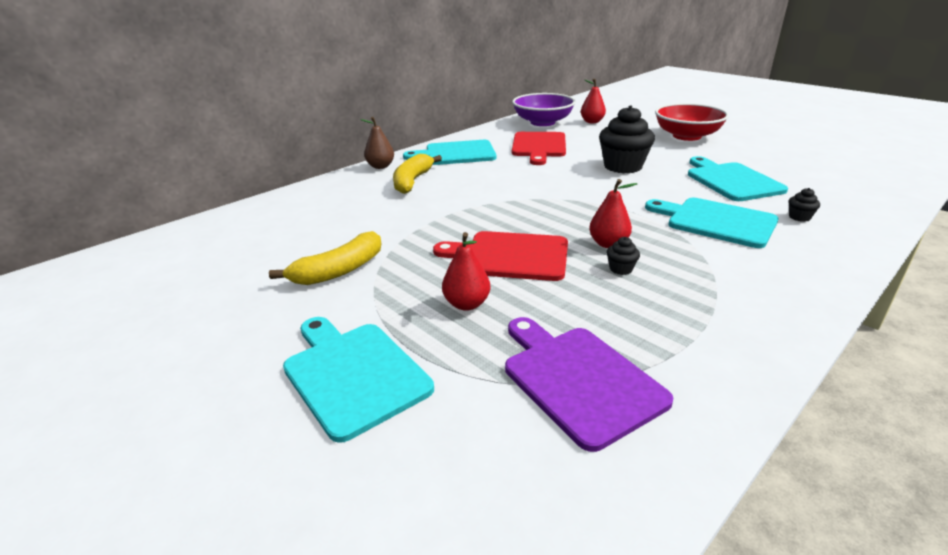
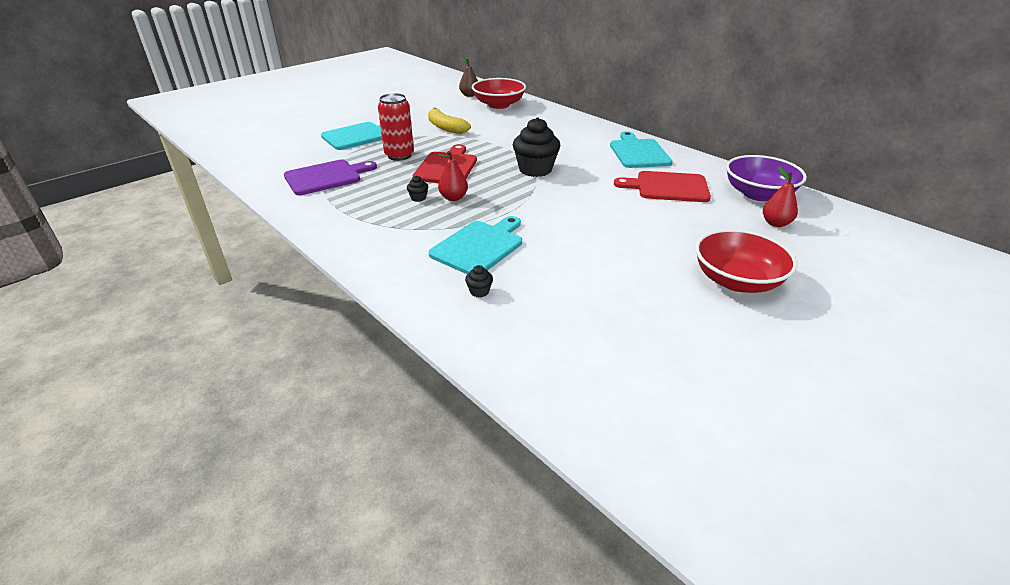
camera: 90 degrees right, 5 degrees up
(248, 230) = (499, 105): none -> red bowl
(380, 166) = (603, 128): brown pear -> brown pear (469, 95)
(412, 181) = (572, 139): yellow banana -> none
(467, 304) = (399, 155): red pear -> red can
(623, 166) = (613, 223): black cupcake -> black cupcake (535, 169)
(731, 181) = (575, 276): turquoise cutting board -> none

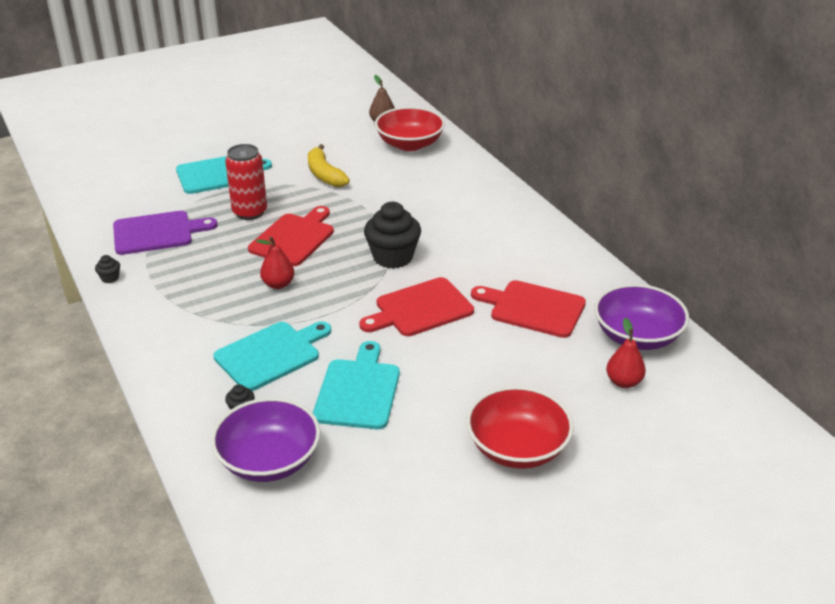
camera: 15 degrees right, 0 degrees up
(418, 198) = (240, 278): black cupcake -> black cupcake (110, 278)
(531, 327) = (269, 460): none -> purple bowl
(582, 199) = (420, 309): none -> red cutting board
(638, 152) = (535, 249): turquoise cutting board -> turquoise cutting board (358, 390)

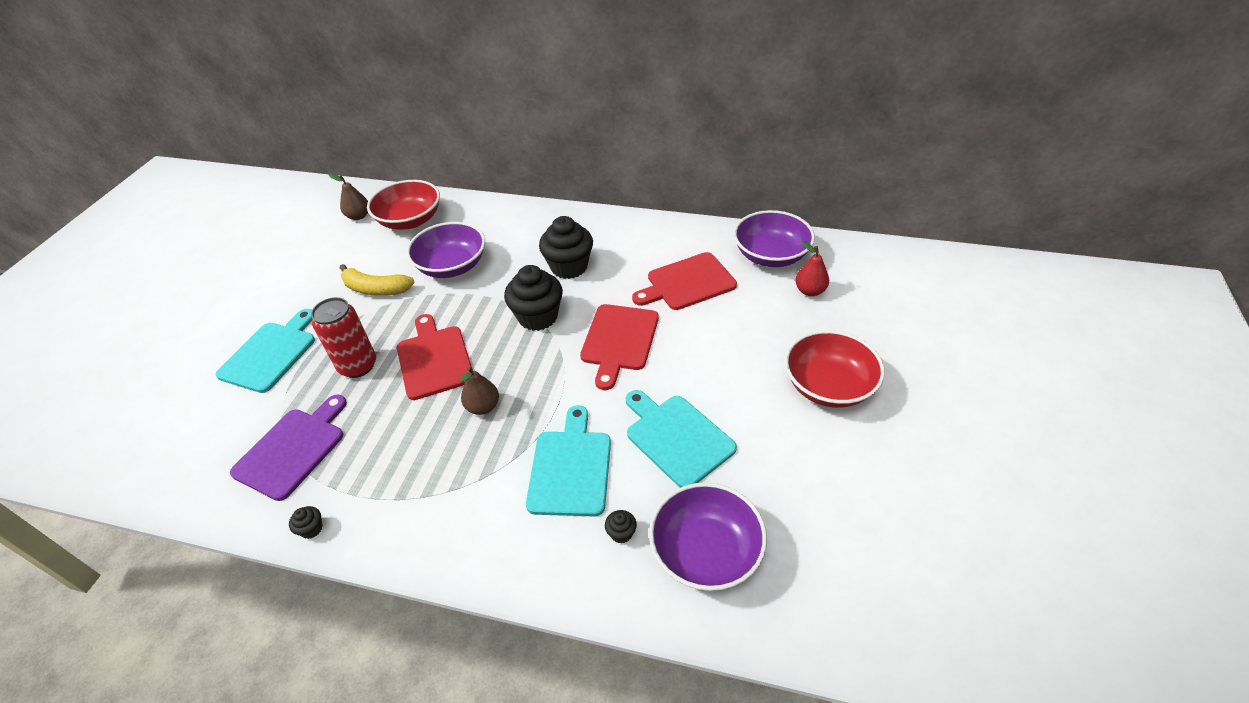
camera: 45 degrees left, 10 degrees up
(278, 284) = (483, 407): red pear -> brown pear
(390, 190) = (452, 266): none -> purple bowl
(465, 240) = (569, 267): none -> black cupcake

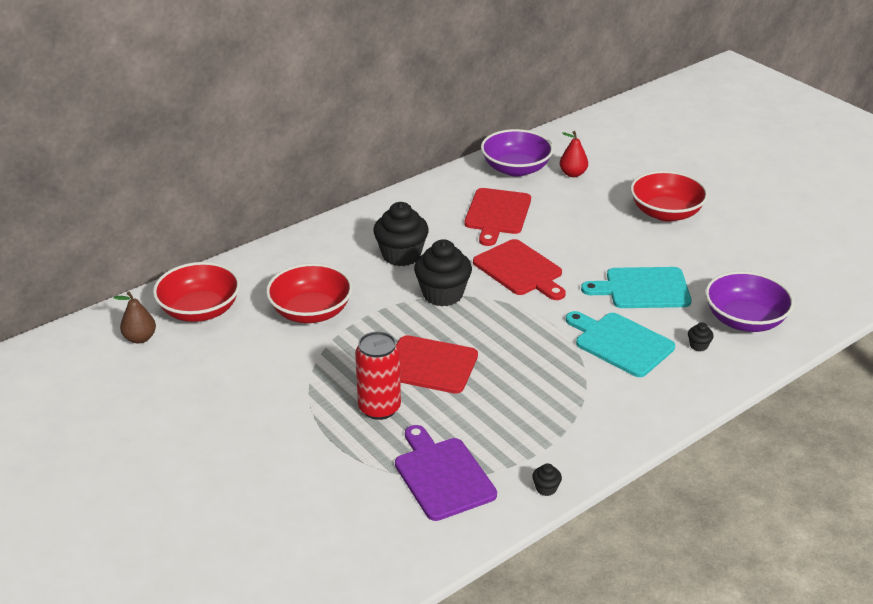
camera: 55 degrees left, 10 degrees down
(270, 354) = (291, 456): turquoise cutting board -> none
(376, 289) = (281, 365): yellow banana -> none
(452, 266) = (311, 312): purple bowl -> red bowl
(483, 407) = (513, 359): brown pear -> none

